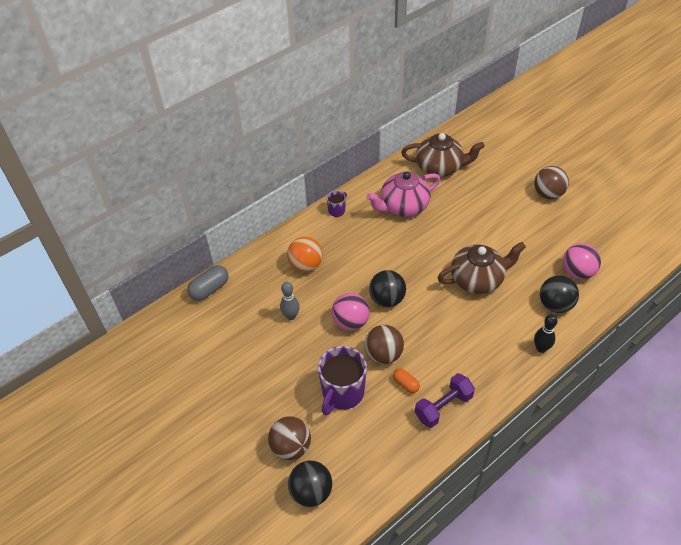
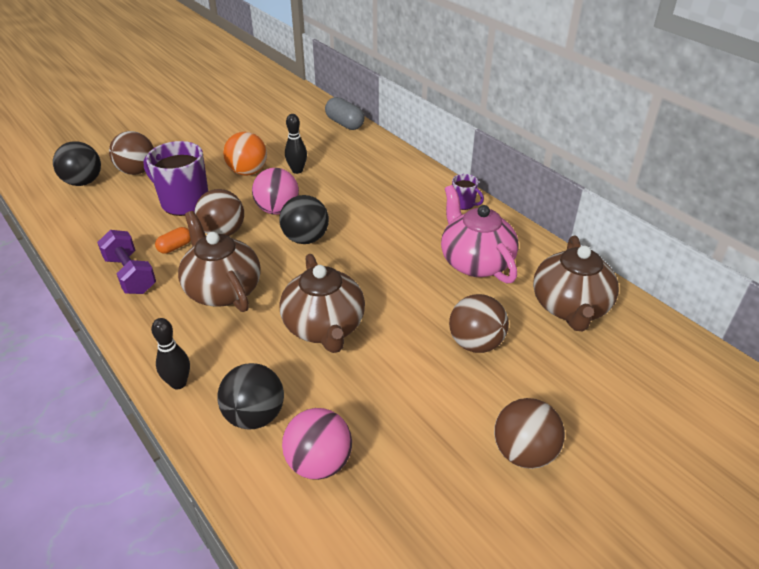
camera: 90 degrees right, 10 degrees down
(291, 316) = (297, 170): grey bowling pin -> black bowling pin
(306, 265) = (370, 180): orange ball -> orange ball (248, 172)
(451, 341) = (222, 290): none -> brown teapot
(477, 209) = (475, 343): none -> brown ball

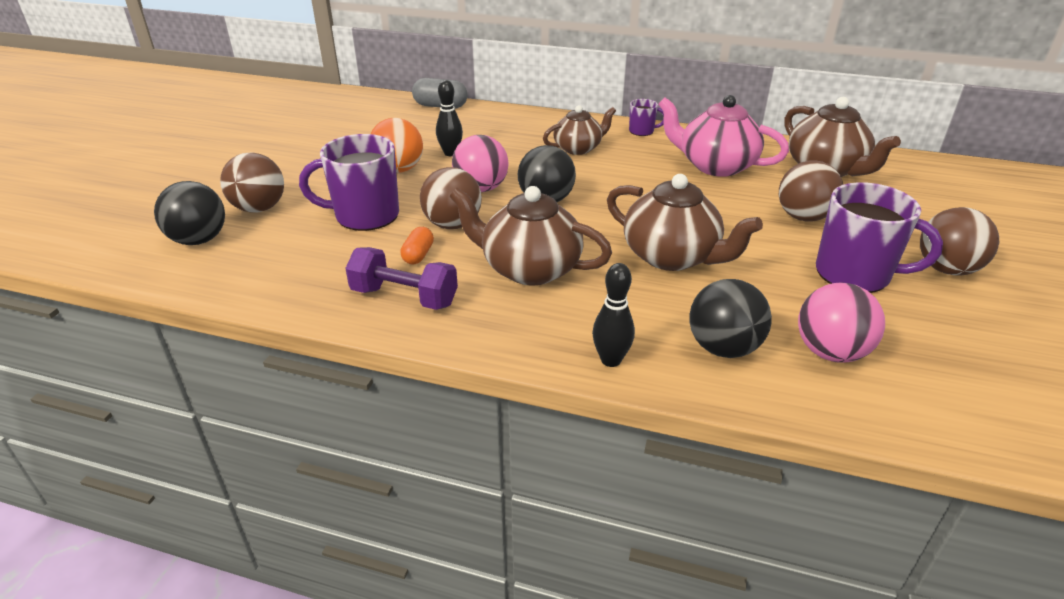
camera: 35 degrees left, 5 degrees down
(391, 201) = (578, 148): none -> brown teapot
(437, 414) = (855, 274): none -> purple mug

